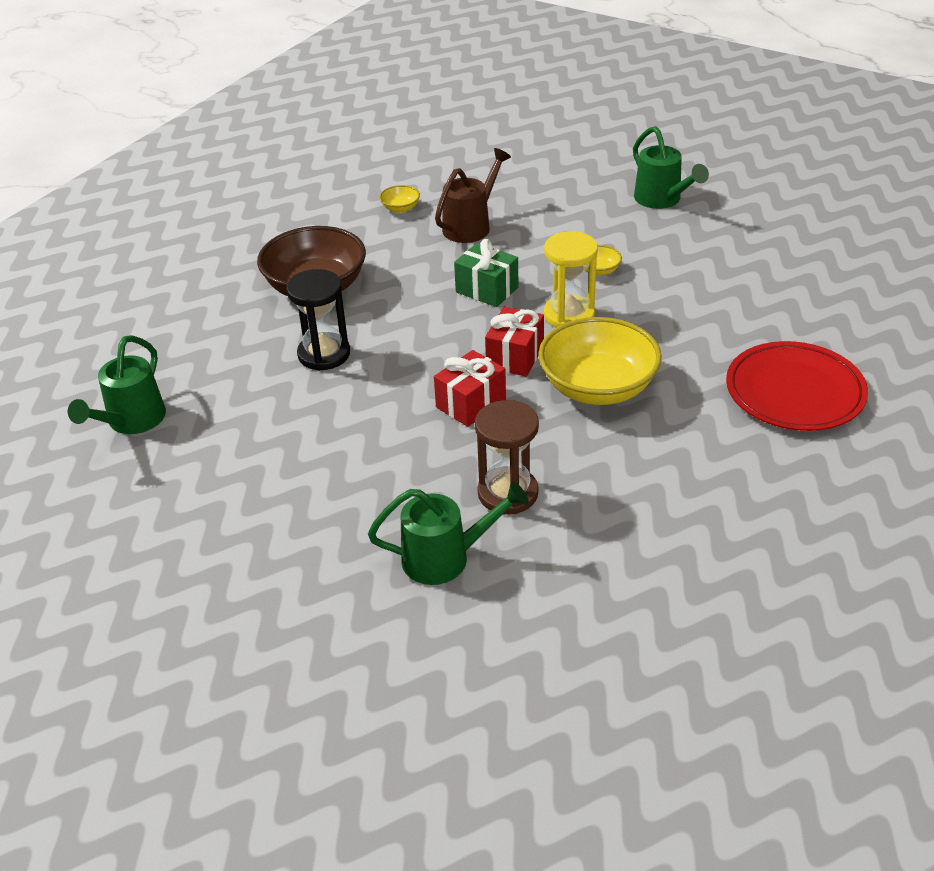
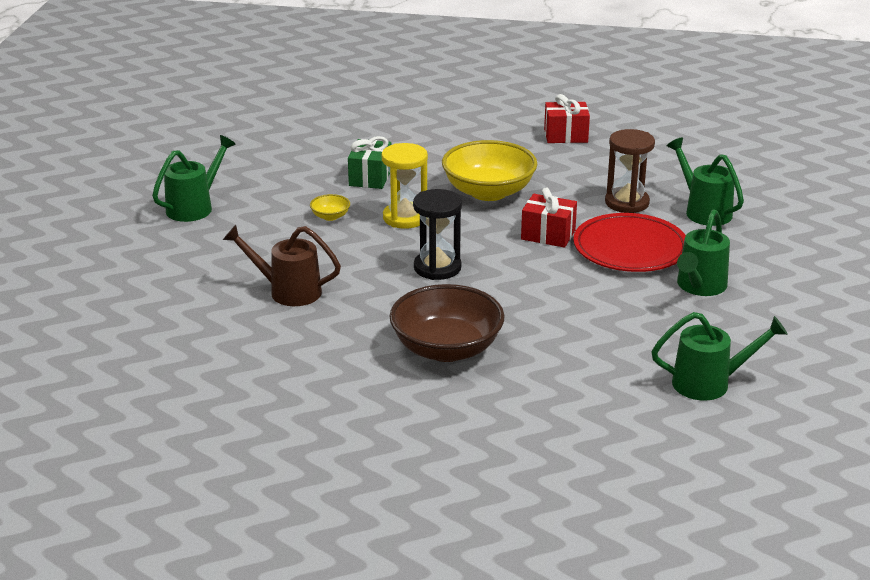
camera: 115 degrees left, 10 degrees down
(285, 481) = (699, 287): none -> green watering can
(324, 354) = (542, 314): black hourglass -> black hourglass (437, 268)
(400, 208) = (272, 340): yellow bowl -> none
(487, 290) = (392, 260): green gift -> green gift (370, 177)
(515, 356) = (477, 229): red gift -> red gift (565, 135)
(794, 391) = (439, 129): red plate -> red plate (630, 248)

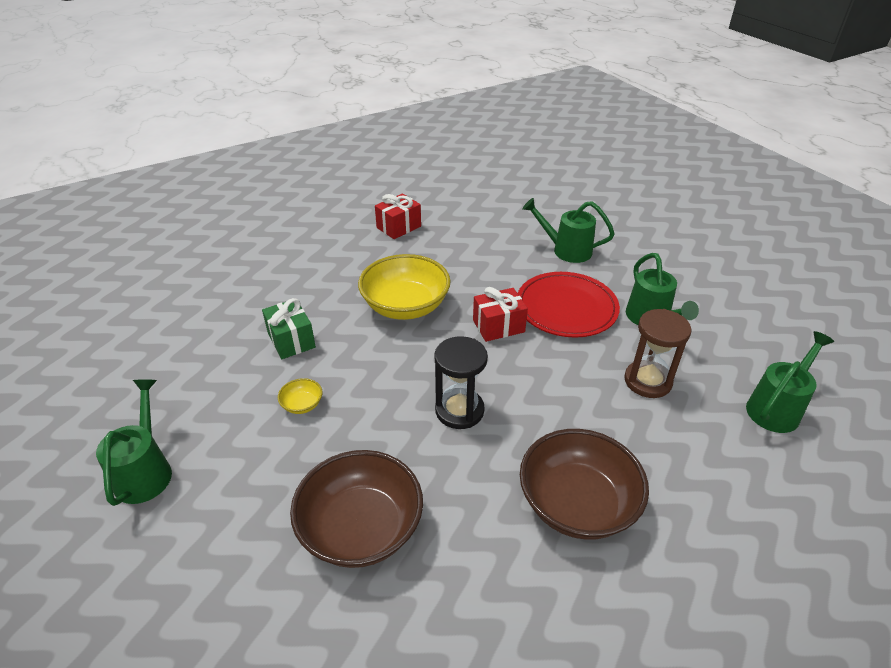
camera: 40 degrees left, 10 degrees up
(287, 291) = (361, 528): brown watering can -> brown bowl
(405, 218) = (370, 369): yellow hourglass -> none
(627, 203) = (512, 267): brown hourglass -> brown hourglass (647, 381)

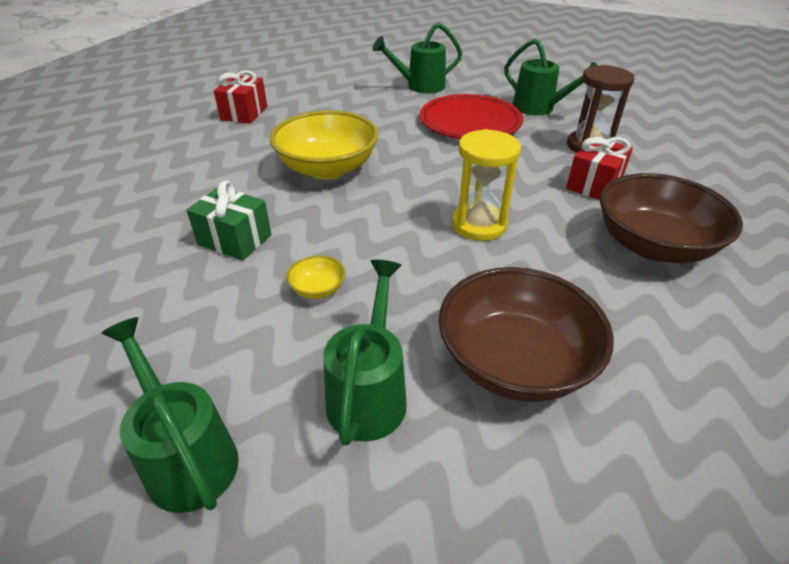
camera: 35 degrees left, 0 degrees up
(459, 410) = (479, 224): black hourglass -> yellow hourglass
(498, 326) = (432, 153): red gift -> red gift (594, 184)
(776, 408) = (684, 130): green watering can -> green watering can (369, 393)

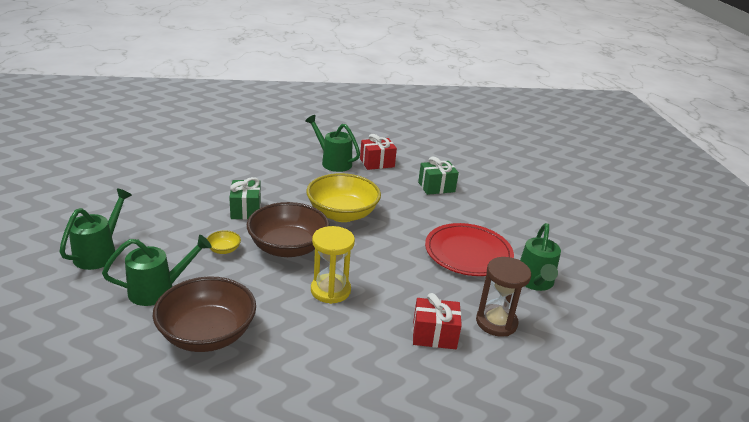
camera: 55 degrees right, 10 degrees down
(336, 98) = (436, 187): none -> green gift
(420, 86) = (500, 215): green watering can -> green watering can (333, 162)
(653, 245) = (372, 379): brown bowl -> brown bowl (288, 247)

